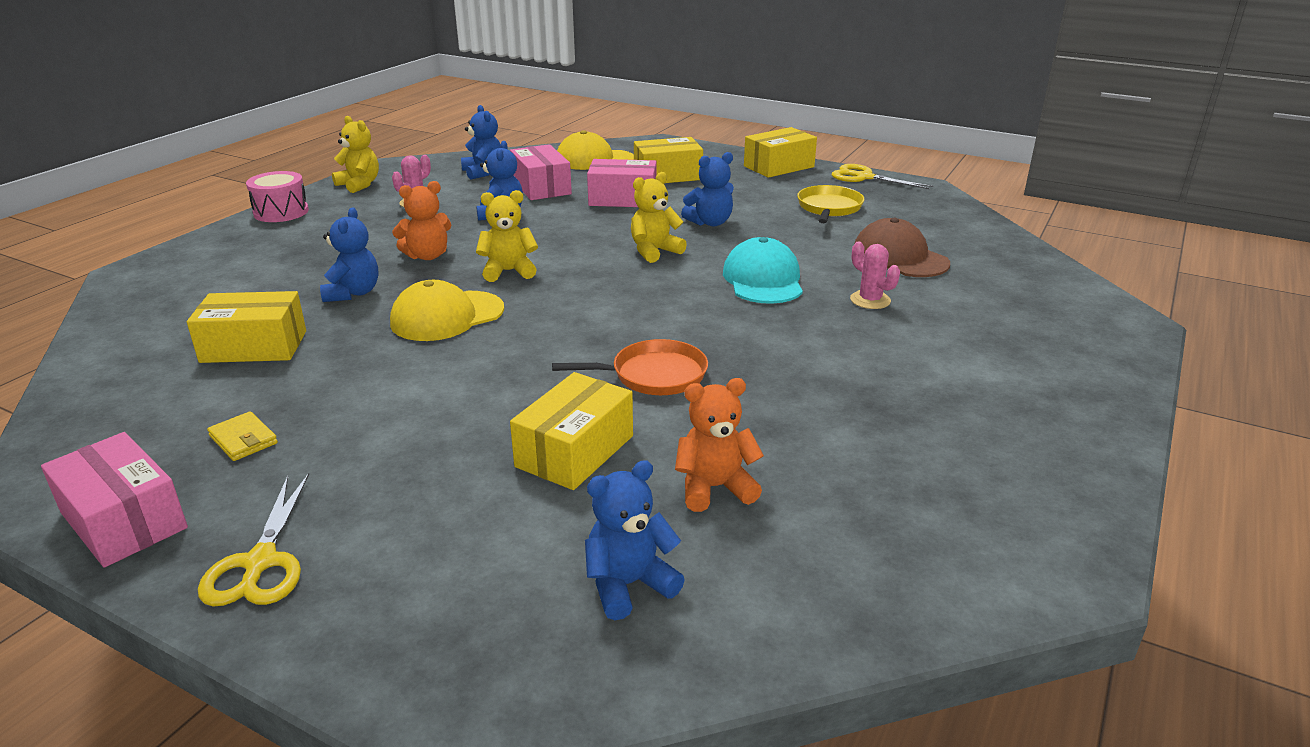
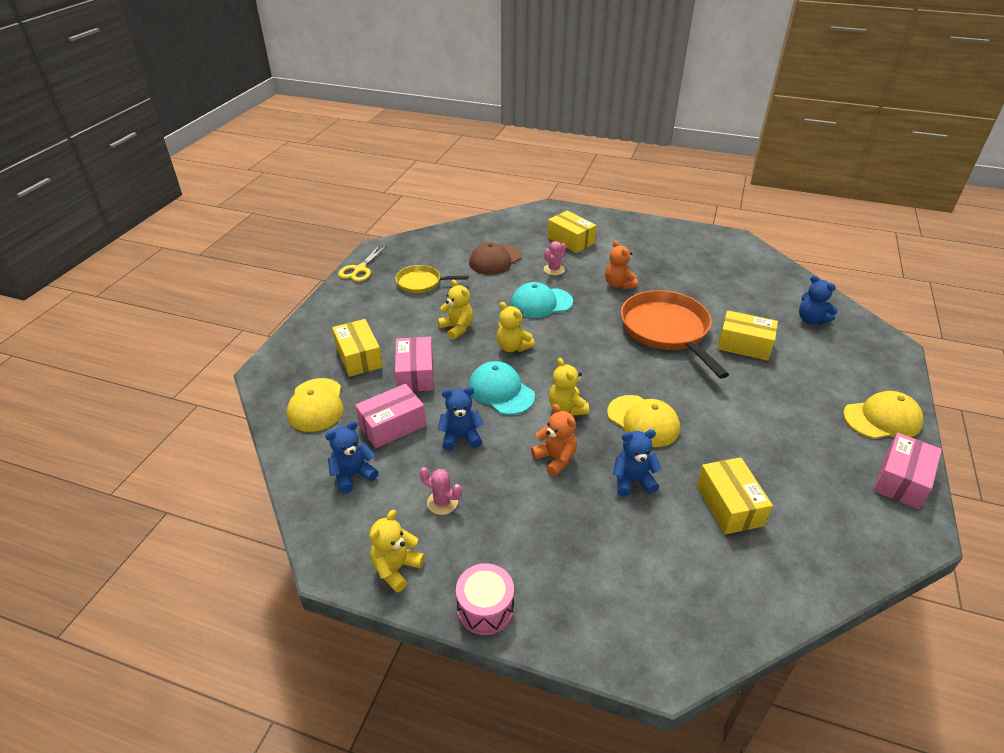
camera: 100 degrees left, 10 degrees up
(243, 439) = (816, 464): yellow wallet -> none
(260, 563) = (882, 419): yellow scissors -> yellow cap
(565, 238) = (501, 391): none -> turquoise cap
(654, 375) = (666, 330): orange pan -> orange pan, size x1.84
(710, 222) = (457, 328): blue teddy bear -> yellow teddy bear
(714, 488) = (742, 306): orange teddy bear -> orange teddy bear (619, 284)
(778, 166) = (336, 305): yellow box -> yellow box (570, 240)

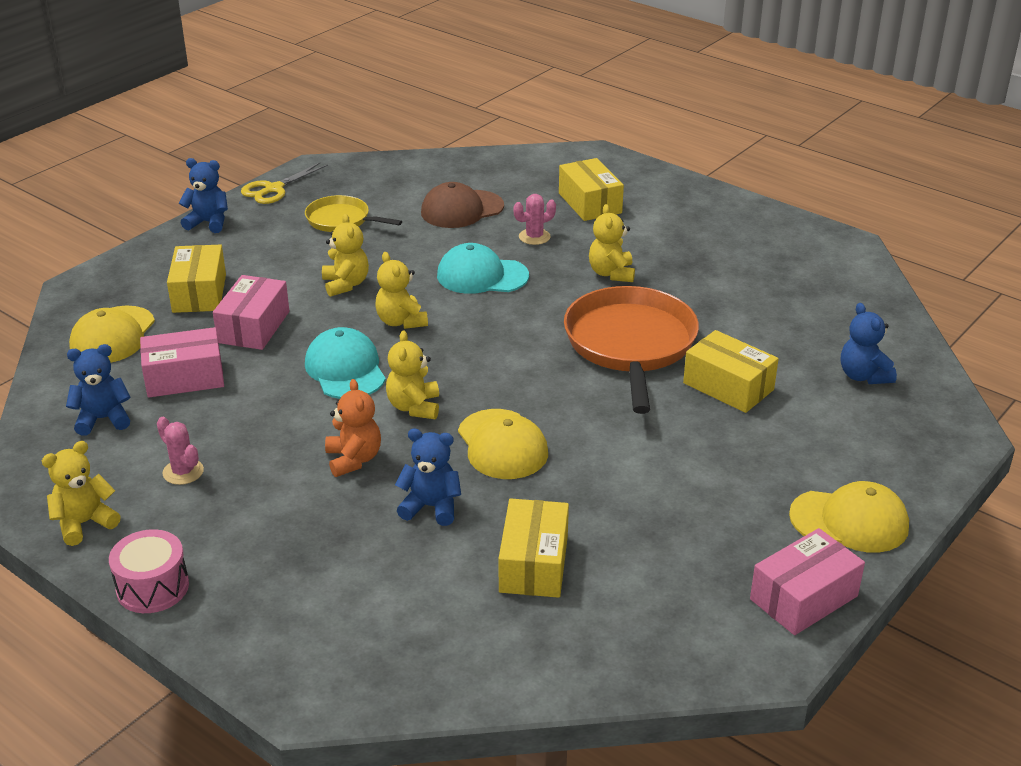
camera: 20 degrees right, 5 degrees down
(461, 437) = (256, 409): blue teddy bear -> blue teddy bear (208, 223)
(619, 284) = (611, 273): orange teddy bear -> yellow teddy bear

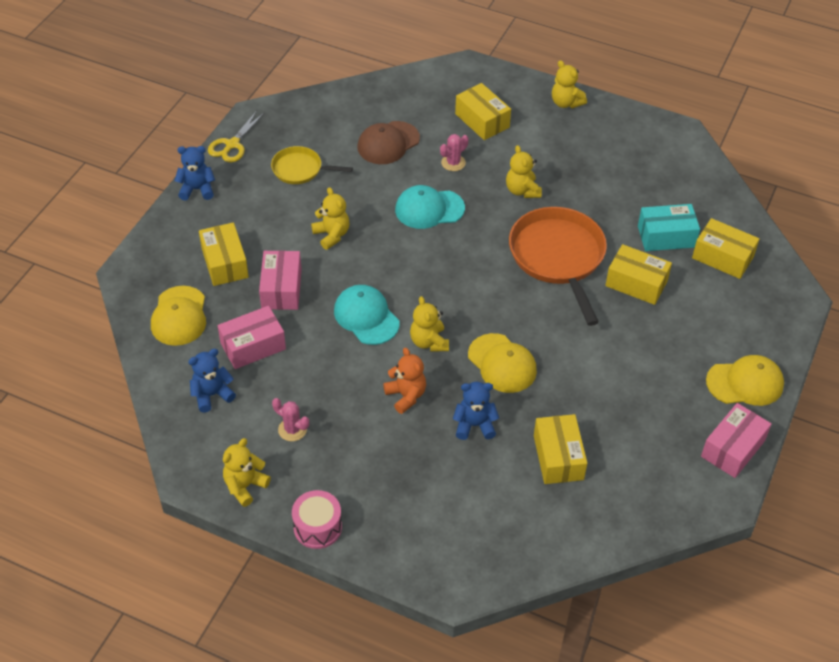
camera: 15 degrees left, 15 degrees up
(401, 321) = (387, 264): yellow teddy bear -> yellow teddy bear (566, 103)
(789, 344) = (666, 236): none -> turquoise box
(863, 376) = (722, 257): blue teddy bear -> yellow box

